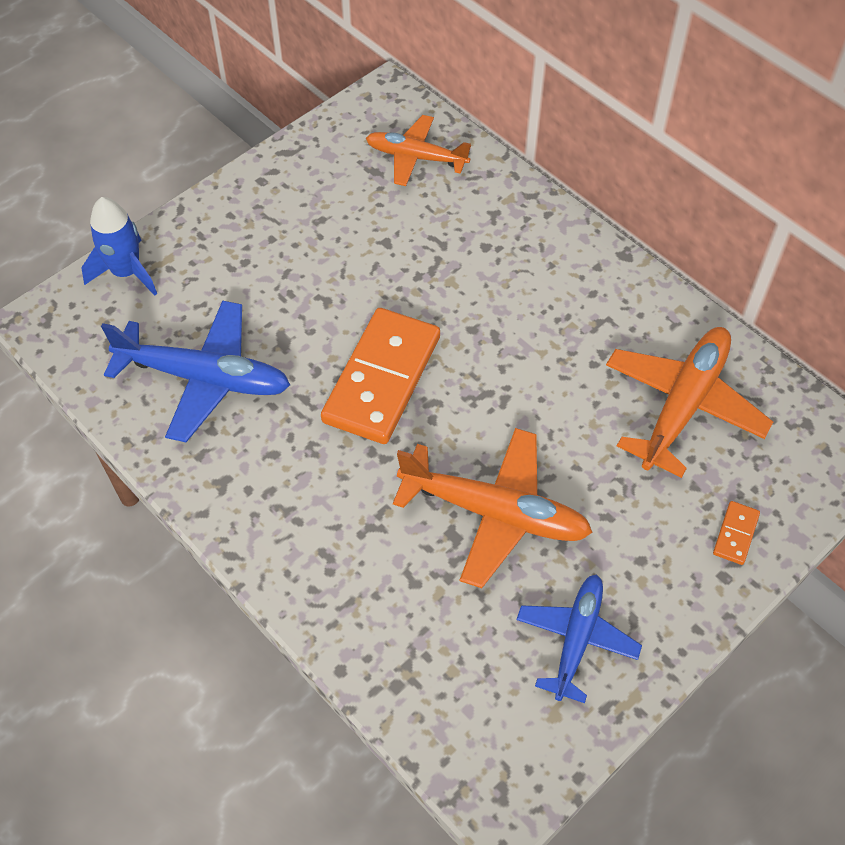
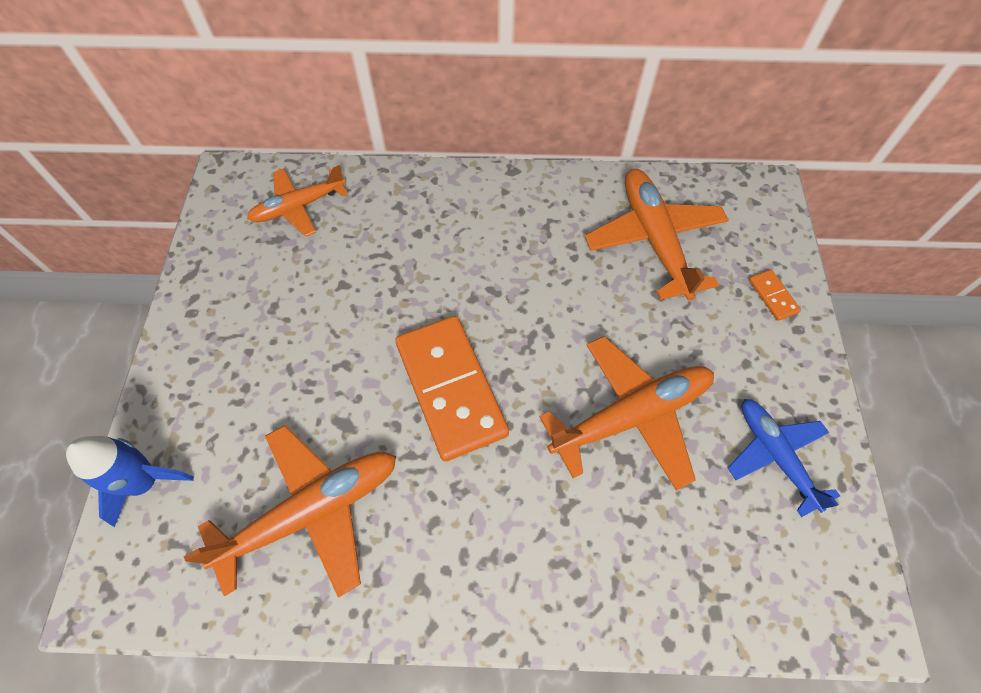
camera: 45 degrees left, 5 degrees up
(204, 378) = (311, 512): blue plane -> orange plane

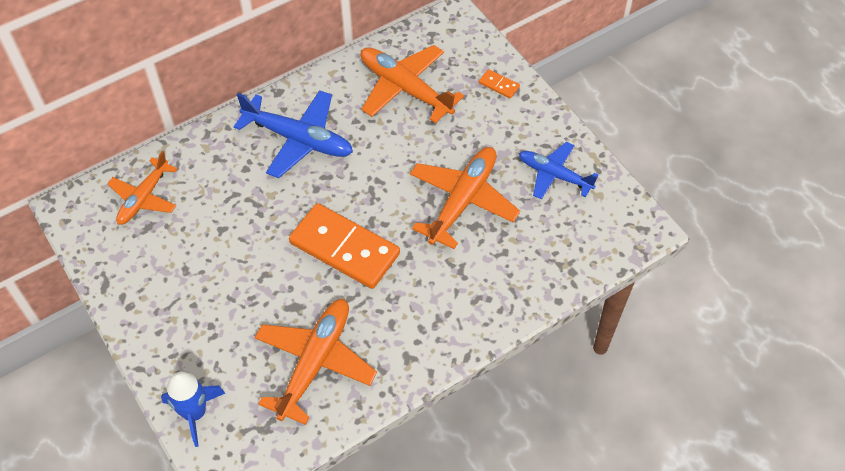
camera: 35 degrees left, 5 degrees down
(495, 232) = (298, 139): none -> blue plane

